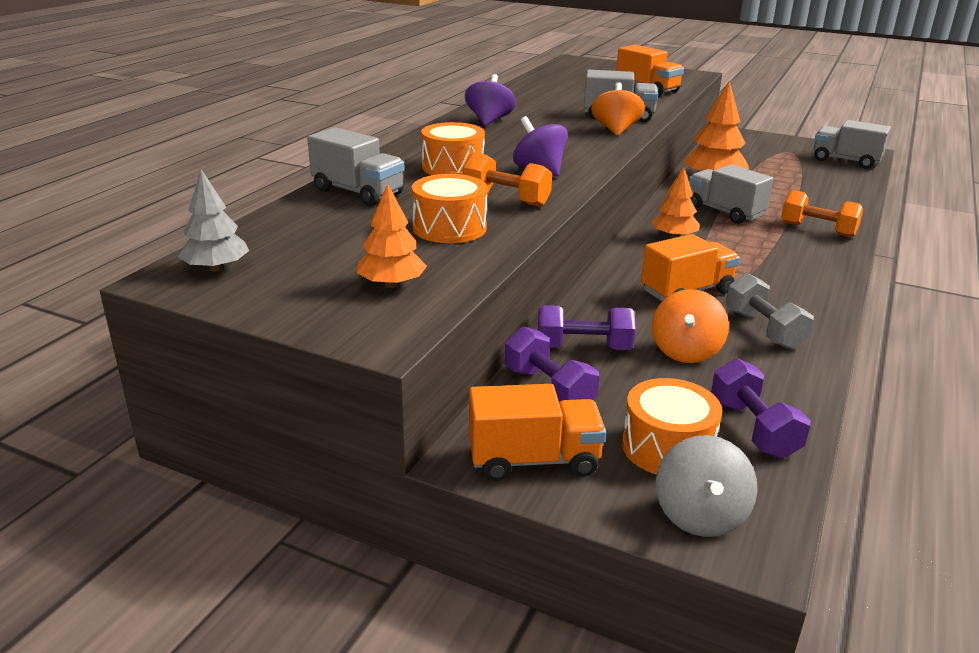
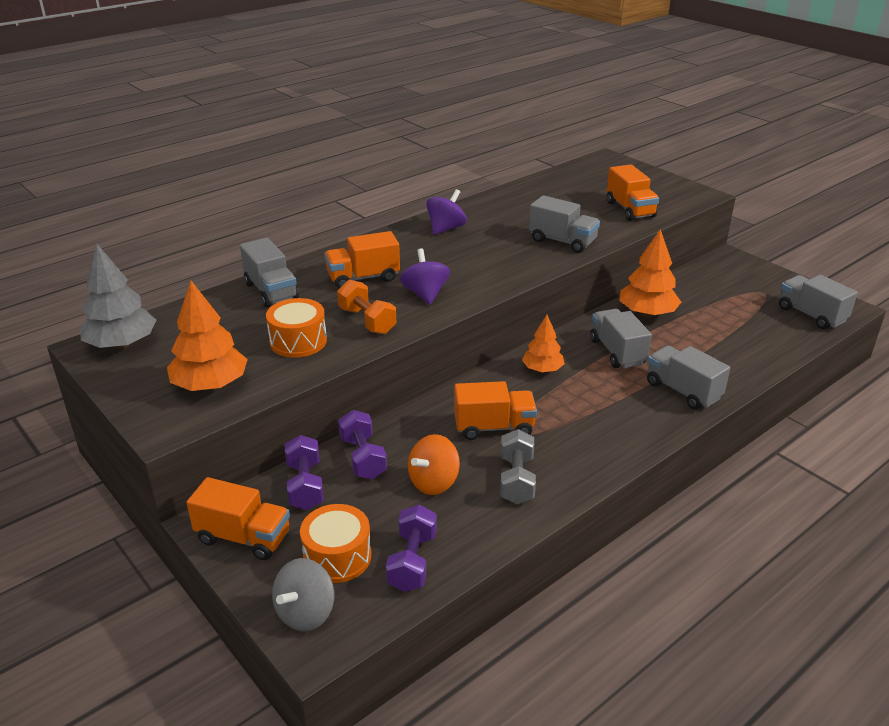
camera: 25 degrees right, 5 degrees up
(216, 268) = (122, 344): grey tree -> grey tree, size x1.57
(392, 284) = (210, 385): orange tree -> orange tree, size x1.57
(453, 167) = (363, 278): orange drum -> orange truck
(583, 348) = (363, 458): purple dumbbell -> purple dumbbell turned 45 degrees clockwise
(615, 130) = (540, 259): orange spinning top -> none
(817, 230) = (683, 391): orange dumbbell -> grey truck

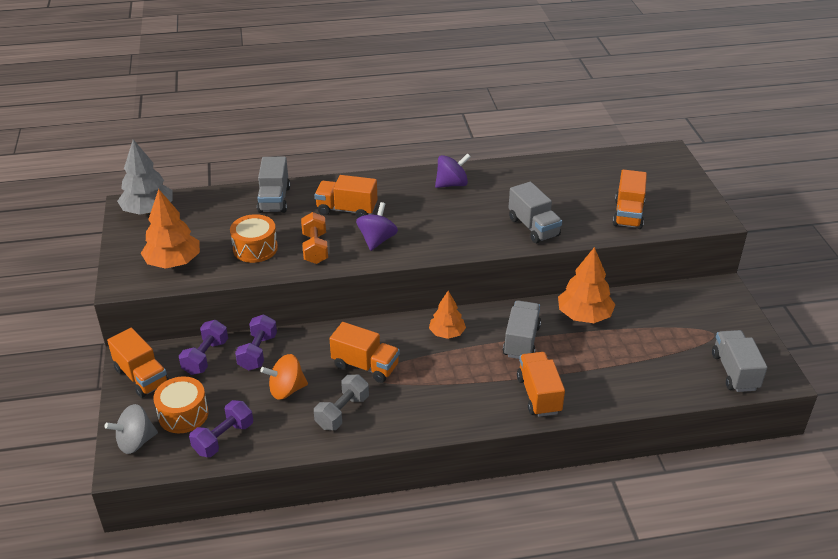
camera: 30 degrees right, 5 degrees up
(683, 391) = (539, 395): grey truck -> orange truck

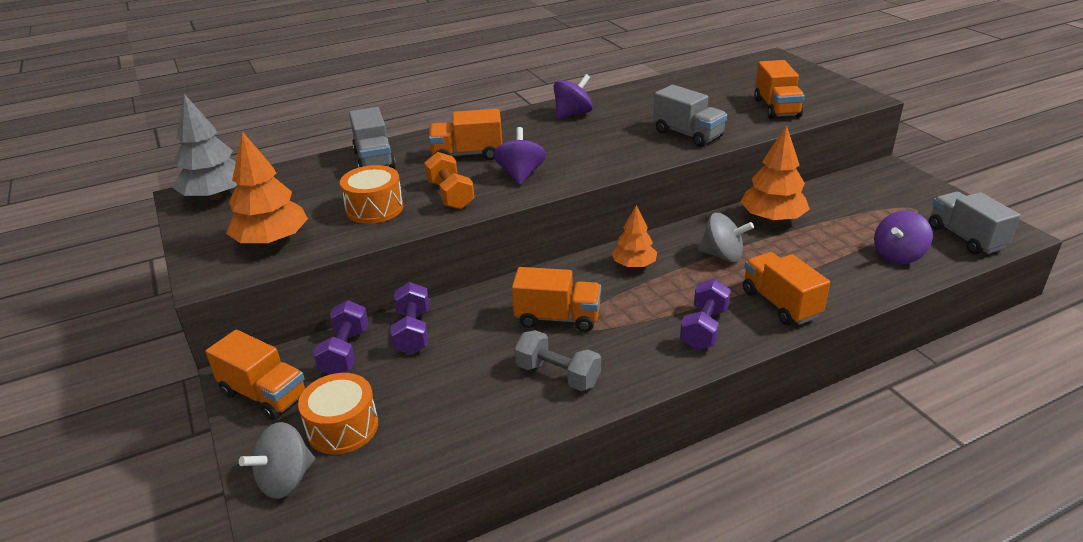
camera: 15 degrees left, 5 degrees down
(223, 438) = (413, 444): purple dumbbell -> purple dumbbell (704, 328)
(286, 390) = (471, 366): orange spinning top -> none
(342, 412) = (558, 375): grey dumbbell -> grey dumbbell turned 75 degrees counterclockwise
(521, 341) = (722, 255): grey truck -> grey spinning top
(664, 375) = (898, 255): none -> purple spinning top

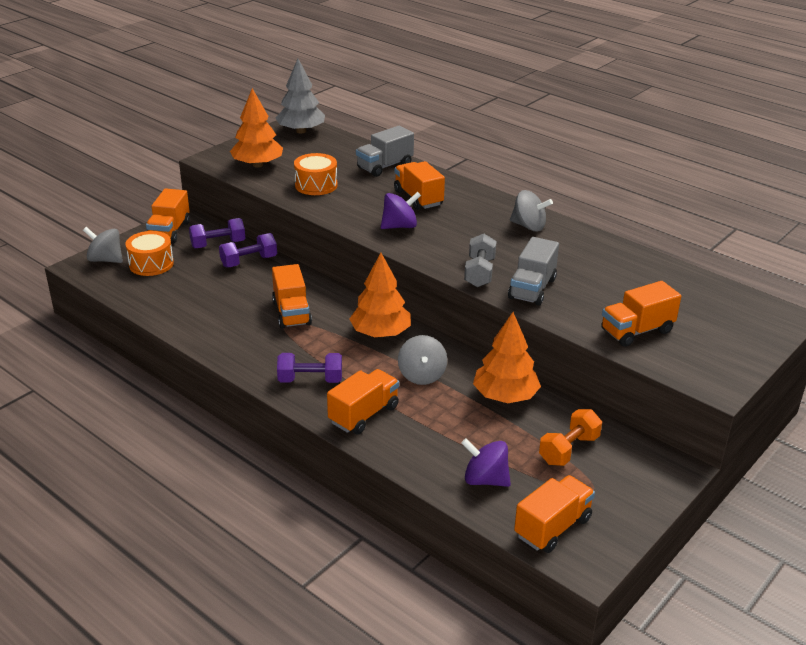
camera: 65 degrees right, 0 degrees up
(450, 195) = (350, 207): orange dumbbell -> orange dumbbell (568, 449)
(558, 375) = (228, 326): grey dumbbell -> grey dumbbell (479, 273)
(572, 114) = (529, 226): purple spinning top -> grey spinning top
(634, 265) = (380, 333): orange tree -> orange tree, size x1.57
(965, 237) = (552, 527): grey truck -> orange truck

